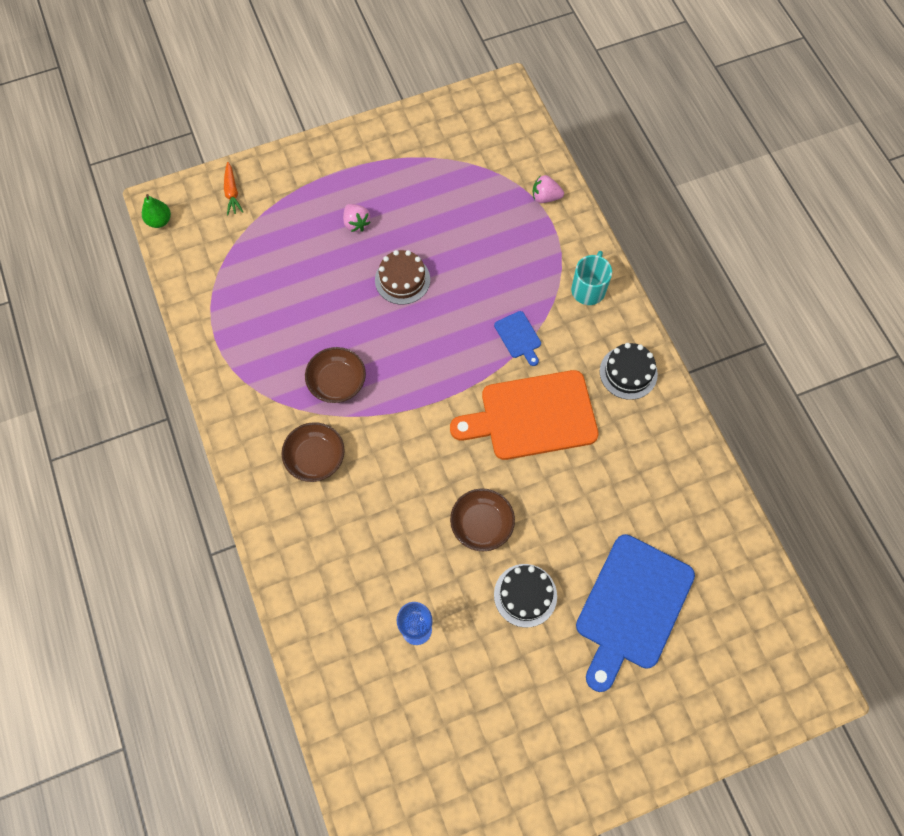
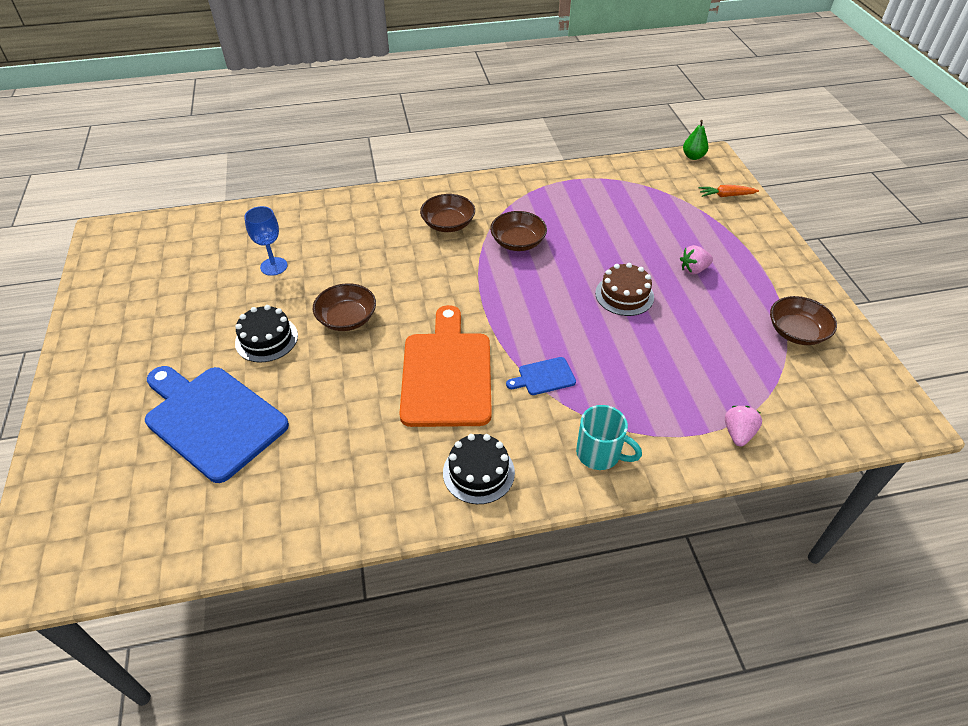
camera: 100 degrees right, 20 degrees down
(426, 150) = (796, 332): none -> brown bowl

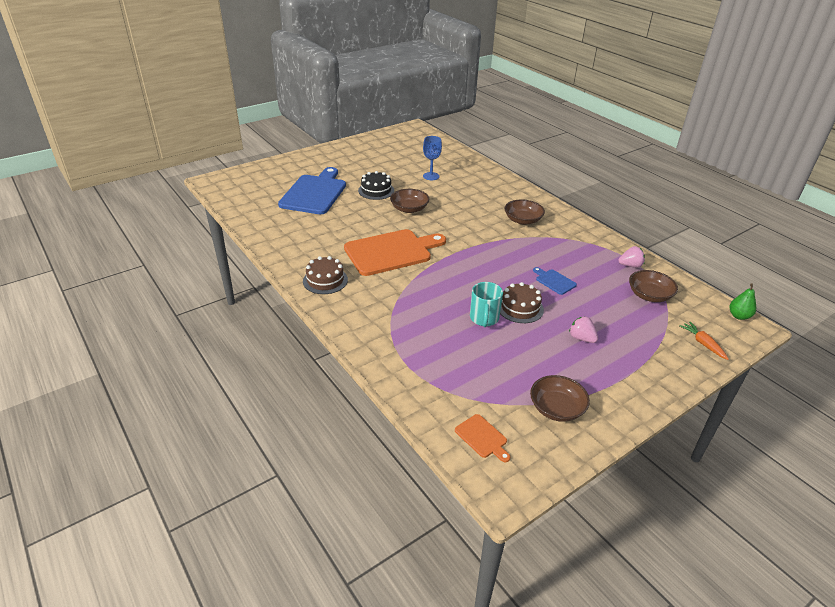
camera: 65 degrees right, 10 degrees down
(478, 472) = (325, 280): black cake -> brown cake
(518, 242) = (532, 251): brown bowl -> brown bowl (649, 295)
(544, 377) = (414, 288): blue cutting board -> blue cutting board (554, 281)
(600, 454) = (364, 323): turquoise mug -> turquoise mug (484, 319)
(738, 433) = (420, 386): pink strawberry -> pink strawberry (630, 265)
(830, 407) = (482, 437): none -> orange cutting board

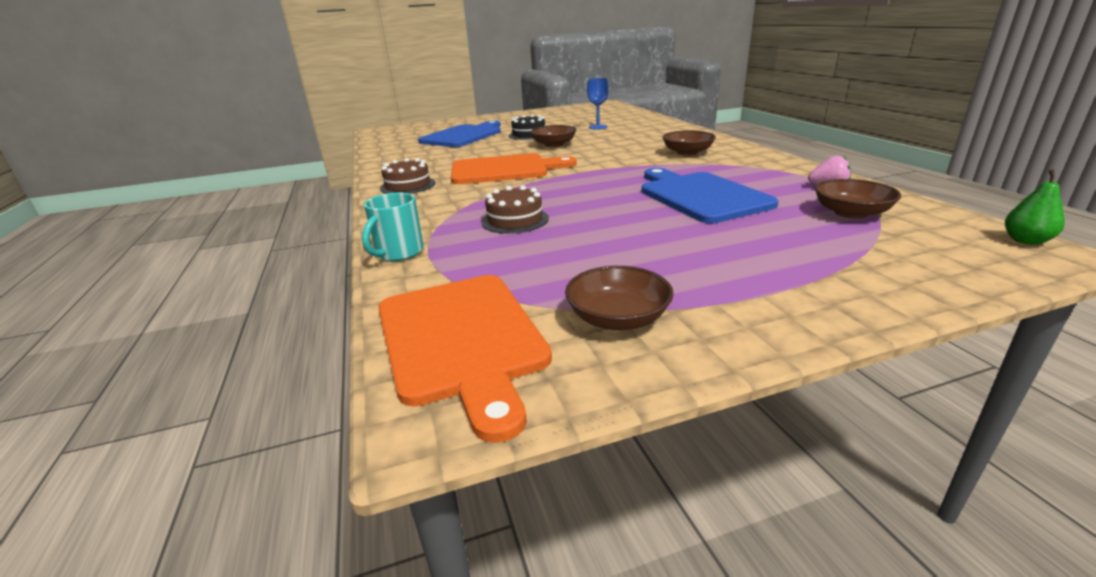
camera: 20 degrees right, 10 degrees down
(482, 437) = (461, 339): orange cutting board -> orange cutting board, size x2.32
(484, 319) = (573, 221): turquoise mug -> turquoise mug (398, 253)
(520, 308) = (633, 215): brown cake -> brown cake (515, 220)
(554, 281) = (700, 196): blue cutting board -> blue cutting board, size x2.32
(581, 338) = (712, 247): pink strawberry -> none
(703, 344) = (943, 266): orange carrot -> none

